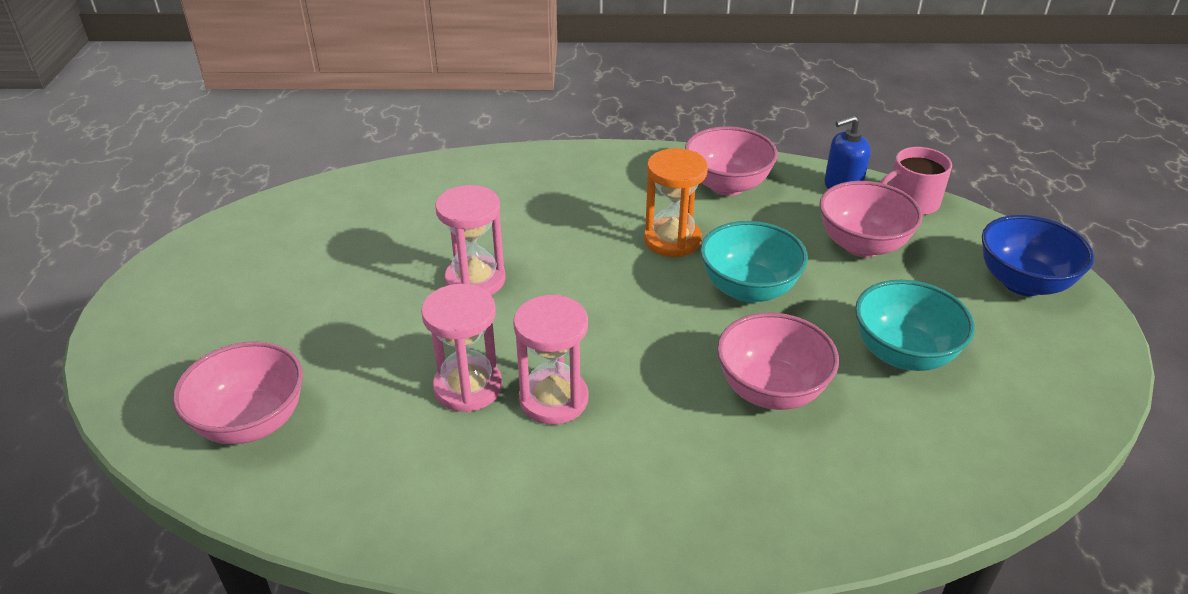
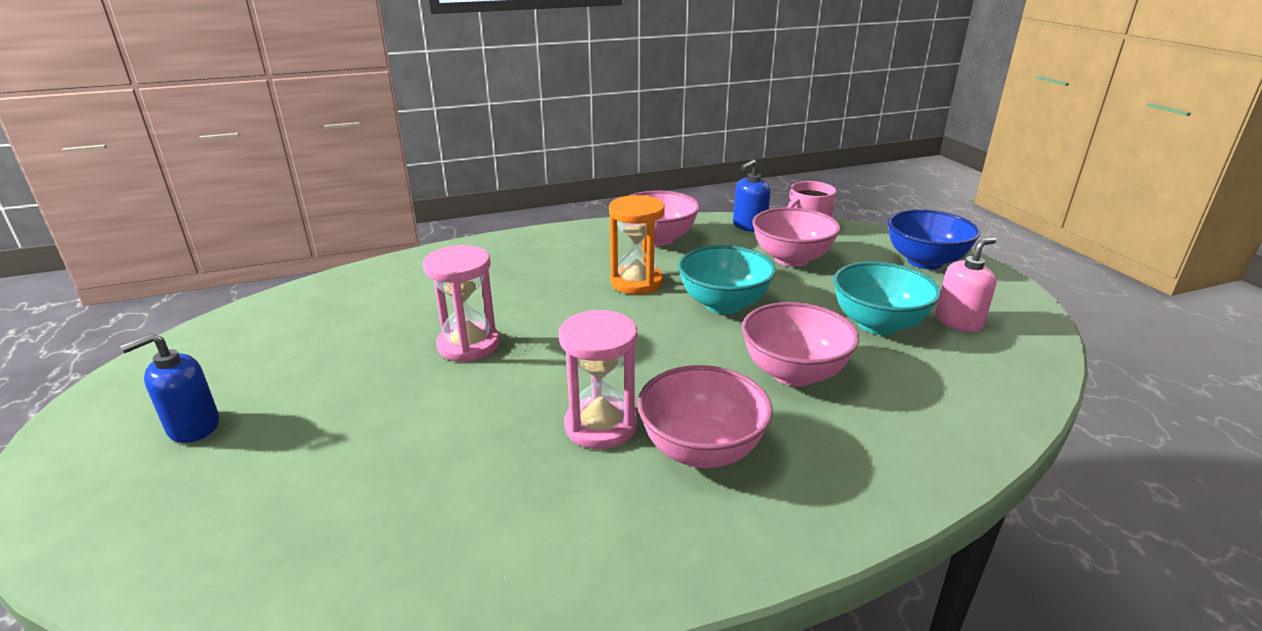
camera: 20 degrees left, 10 degrees down
(227, 311) = (193, 427): none -> blue soap dispenser
(251, 422) = (262, 531): pink bowl -> pink bowl (701, 450)
(468, 387) = (506, 436): pink hourglass -> none
(1001, 373) = (959, 321): none -> pink soap dispenser

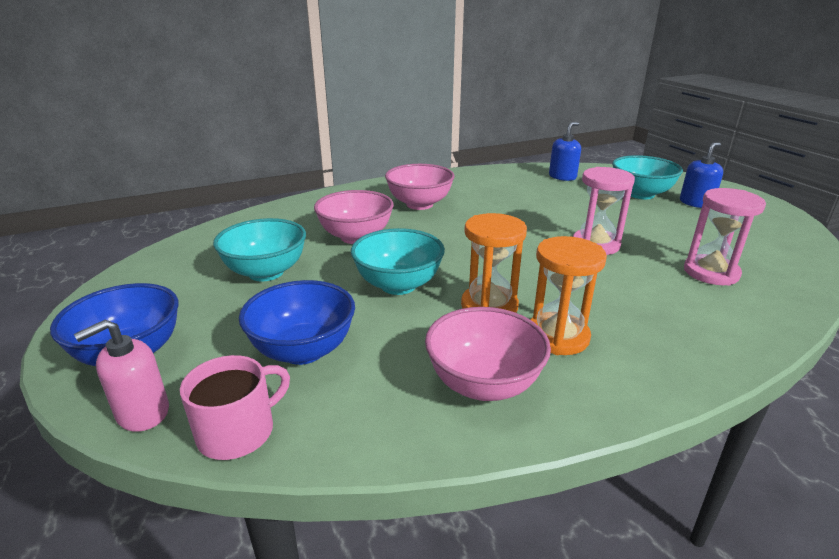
camera: 175 degrees right, 0 degrees up
(251, 461) = (640, 194): none -> turquoise bowl
(590, 260) = (557, 336): none -> orange hourglass
(601, 426) = (476, 210): pink hourglass -> pink hourglass (711, 273)
(749, 226) = (337, 429): blue soap dispenser -> blue soap dispenser (562, 177)
(791, 259) = (303, 350): pink bowl -> blue bowl
(959, 321) = (190, 278): pink soap dispenser -> pink soap dispenser (142, 413)

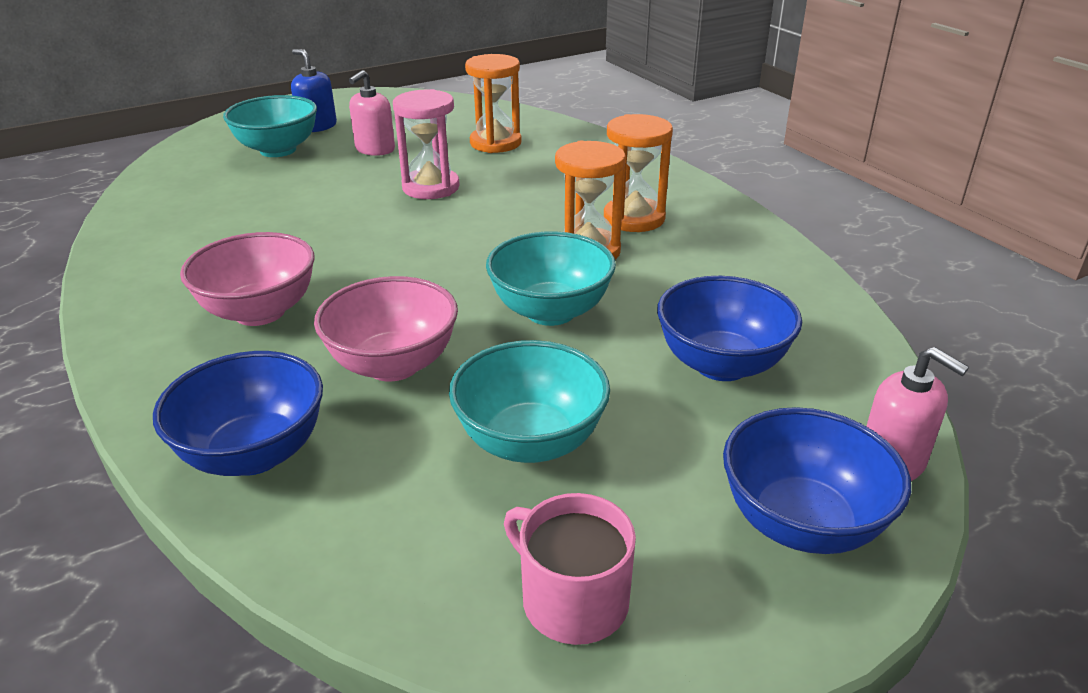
camera: 95 degrees left, 5 degrees up
(238, 431) = (870, 381): pink mug -> pink mug (572, 599)
(300, 211) = (254, 453): none -> blue bowl
(483, 384) = (724, 254): pink bowl -> none
(562, 177) = (182, 192): blue soap dispenser -> none
(661, 223) = (375, 149): none -> pink soap dispenser
(711, 273) = (495, 143): pink hourglass -> orange hourglass

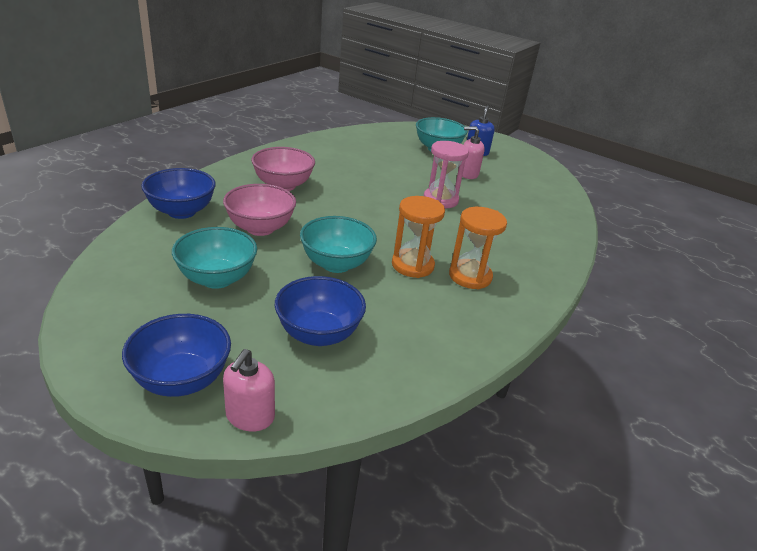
camera: 60 degrees right, 0 degrees up
(495, 143) = (520, 208): orange hourglass -> none
(572, 599) = (110, 310): pink mug -> none

